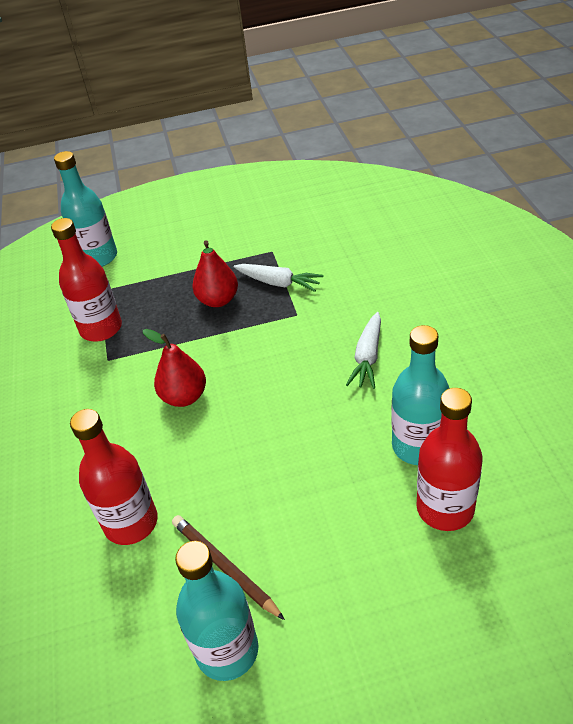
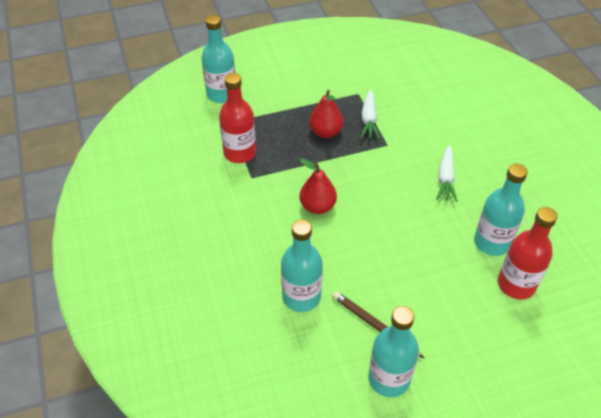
camera: 10 degrees left, 5 degrees up
(131, 523) = (301, 297): red bottle -> turquoise bottle
(278, 283) = (368, 119): white carrot -> white carrot turned 75 degrees clockwise

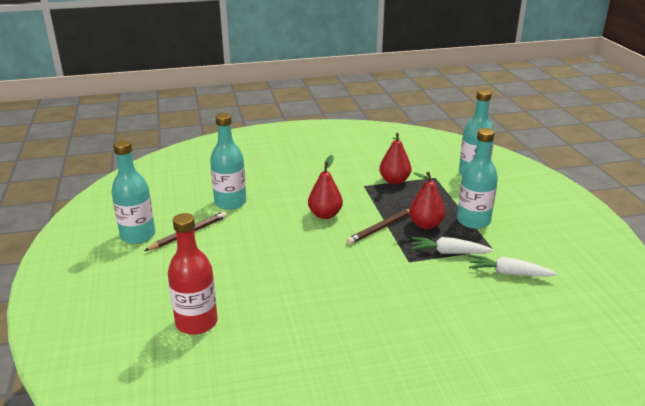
camera: 95 degrees right, 20 degrees down
(240, 153) = (394, 181): red bottle -> red pear
(336, 163) = (381, 228): none -> brown pencil
(445, 178) = (355, 295): white carrot -> white carrot (508, 273)
(491, 242) = (256, 315): turquoise bottle -> turquoise bottle (473, 221)

